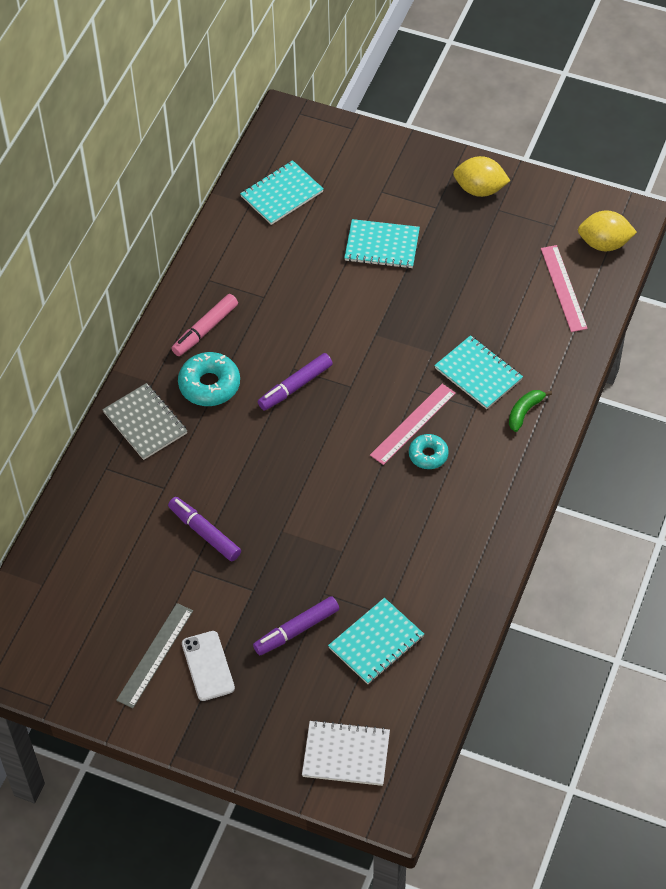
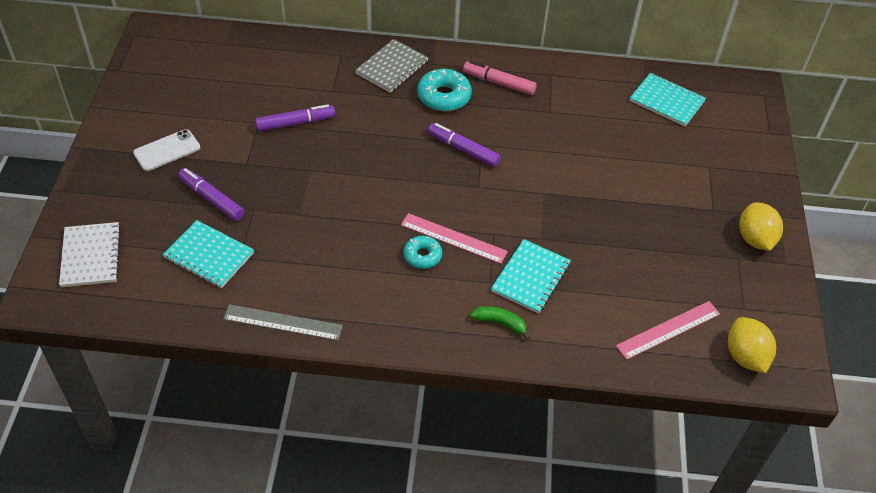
camera: 70 degrees right, 5 degrees down
(155, 655) = (172, 117): grey ruler -> grey ruler (283, 322)
(205, 533) = (295, 123): purple marker -> purple marker turned 45 degrees clockwise
(382, 245) = (646, 178): turquoise notebook -> none

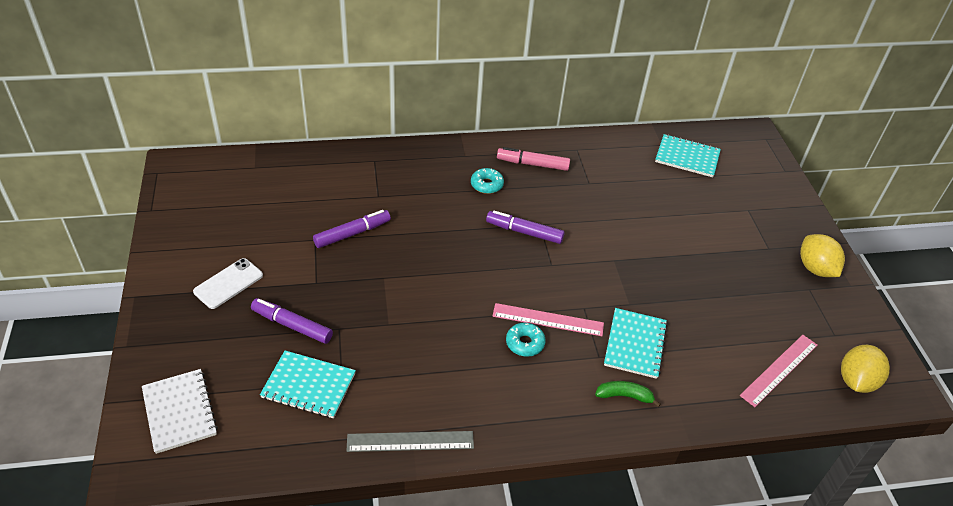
camera: 15 degrees left, 5 degrees down
(392, 67) = (427, 165): grey notebook -> none
(444, 96) = (486, 185): turquoise donut -> turquoise donut, size x0.63
(745, 356) = (856, 381): yellow lemon -> yellow lemon turned 60 degrees clockwise

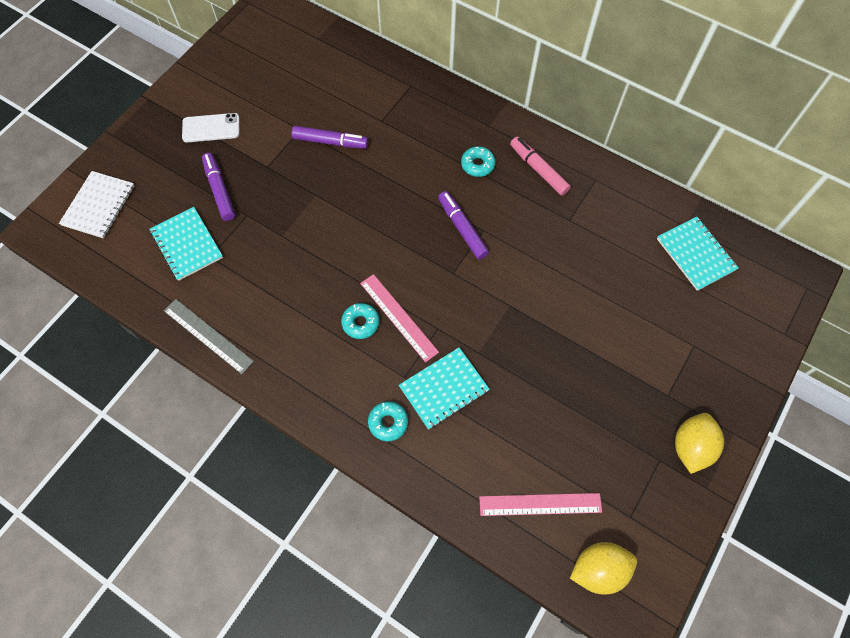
camera: 45 degrees right, 20 degrees up
(624, 396) = (388, 422): green banana -> turquoise donut

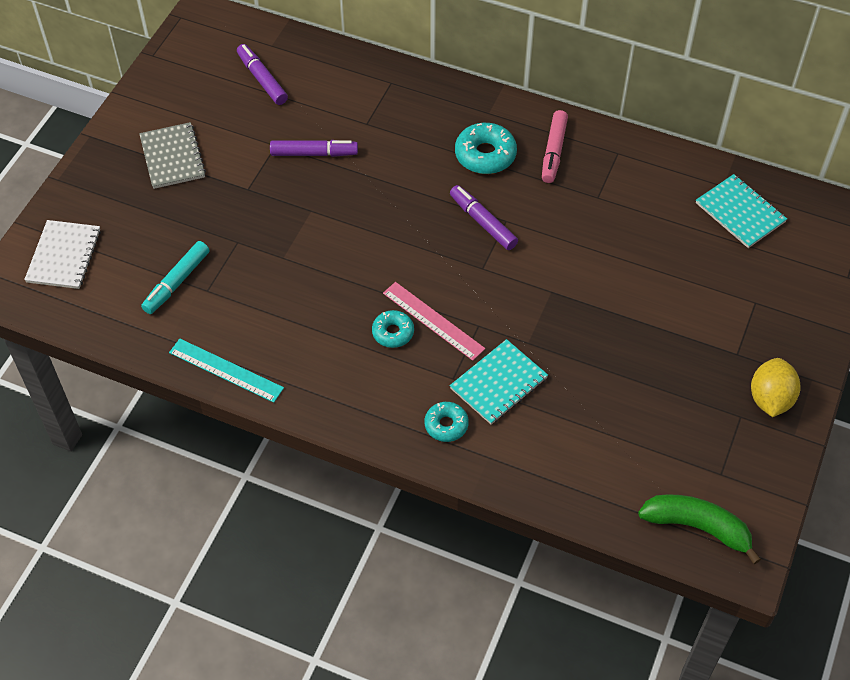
camera: 10 degrees left, 10 degrees down
(187, 244) = (177, 282): turquoise notebook -> turquoise marker
(208, 336) = (226, 370): grey ruler -> turquoise ruler
(211, 128) = (172, 157): white phone -> grey notebook
(219, 190) = (200, 221): purple marker -> purple marker (262, 80)
(477, 165) = (485, 155): turquoise donut -> turquoise donut, size x1.60
(538, 170) = (554, 151): pink marker -> pink marker turned 120 degrees counterclockwise
(540, 504) = (625, 477): pink ruler -> none
(598, 569) = (697, 527): yellow lemon -> green banana

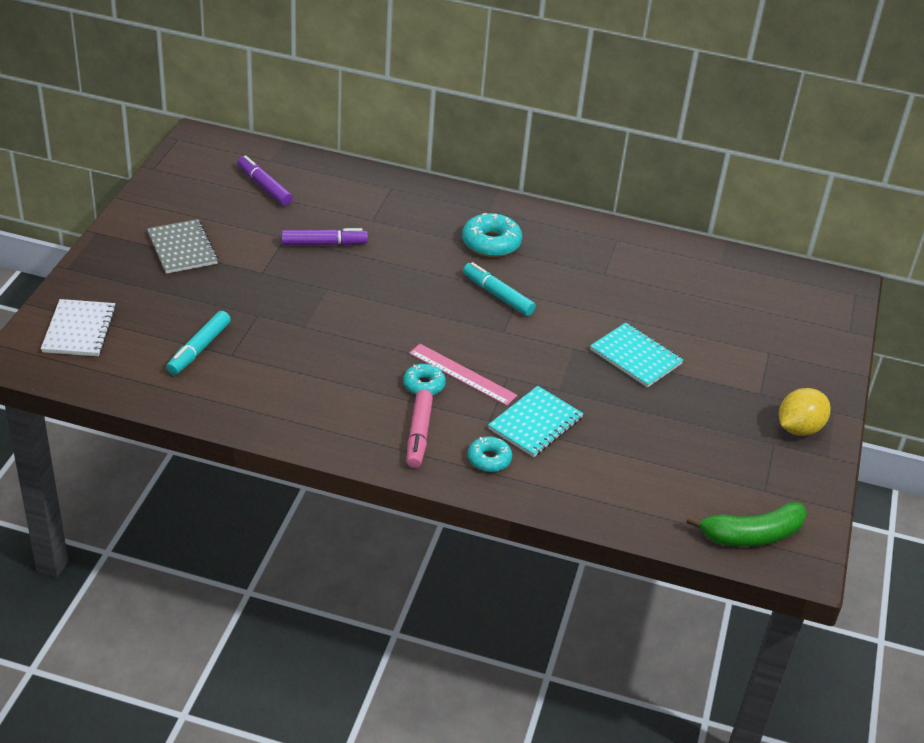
camera: 10 degrees left, 15 degrees down
(226, 370) = (259, 420): turquoise ruler -> none
(483, 222) = (498, 295): purple marker -> turquoise marker
(554, 151) = (556, 239): pink marker -> pink marker (419, 434)
(697, 527) = (751, 535): green banana -> green banana turned 150 degrees clockwise
(740, 212) = (740, 284): turquoise notebook -> turquoise notebook (635, 357)
(770, 399) = (799, 428): yellow lemon -> yellow lemon turned 45 degrees clockwise

